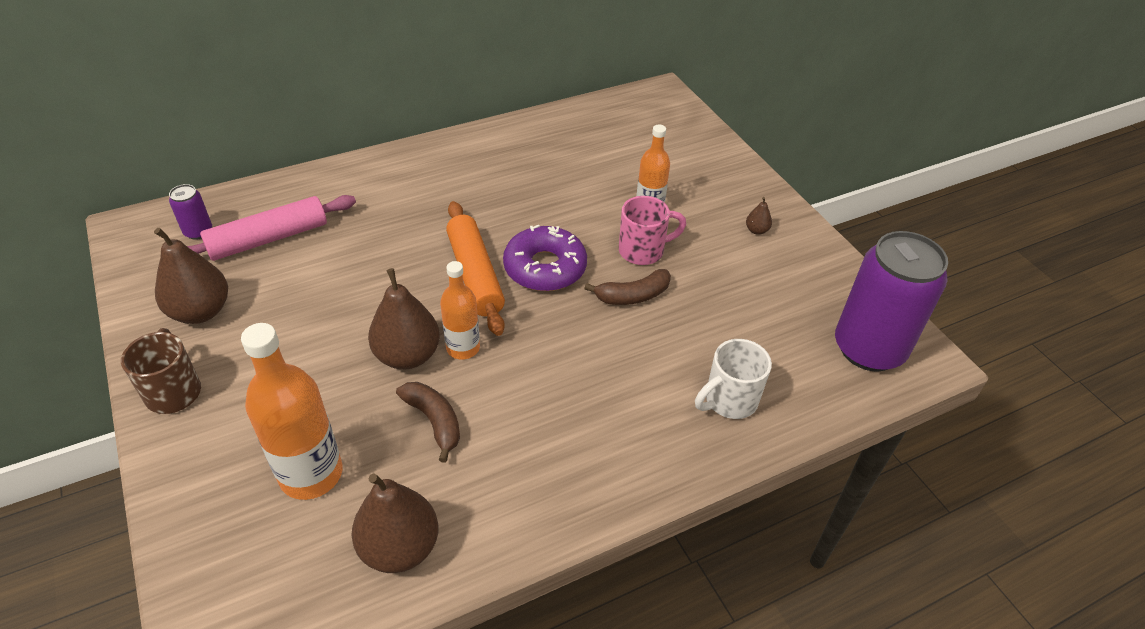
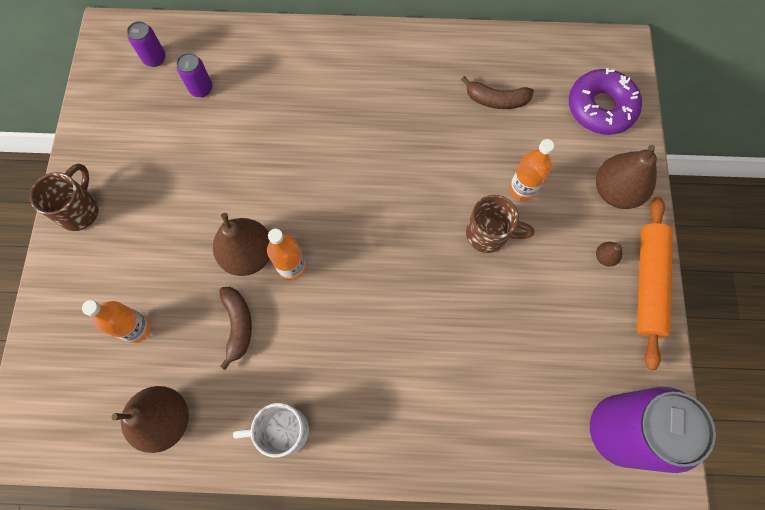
camera: 30 degrees right, 25 degrees up
(201, 311) = (125, 142): brown pear -> brown pear (615, 191)
(268, 239) = (201, 88): pink rolling pin -> purple can
(311, 474) = (136, 328): orange bottle -> orange bottle, size x0.61
(475, 275) = (337, 197): orange rolling pin -> orange rolling pin (648, 283)
(545, 268) = (396, 215): purple donut -> purple donut (601, 107)
(633, 296) = (452, 278): brown banana -> brown banana (496, 100)
(643, 251) = (489, 234): pink mug -> brown mug
(729, 400) = (467, 420): white mug -> white mug (283, 431)

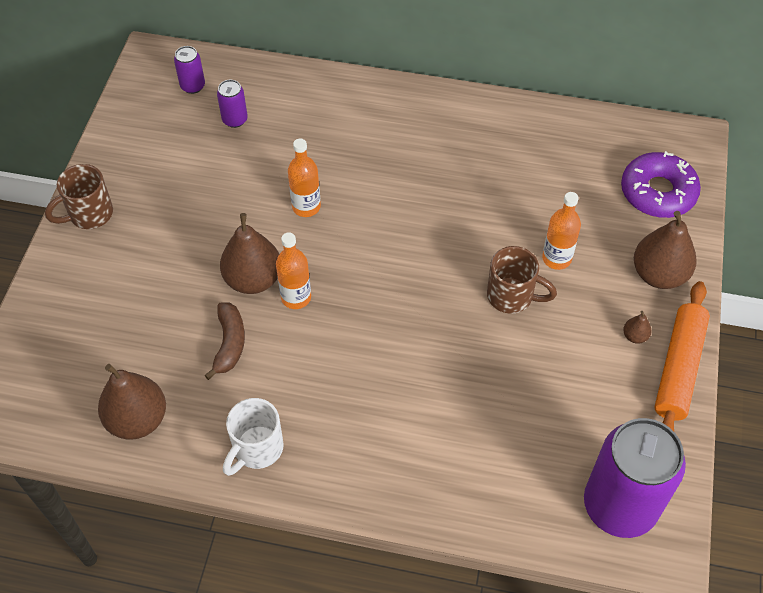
camera: 10 degrees right, 15 degrees down
(80, 210) = (89, 214): brown mug -> brown mug turned 150 degrees counterclockwise
(136, 328) = (125, 331): orange bottle -> orange bottle (306, 207)
(283, 431) = (257, 449): white mug -> white mug turned 60 degrees counterclockwise
(496, 100) = (544, 170): brown banana -> none

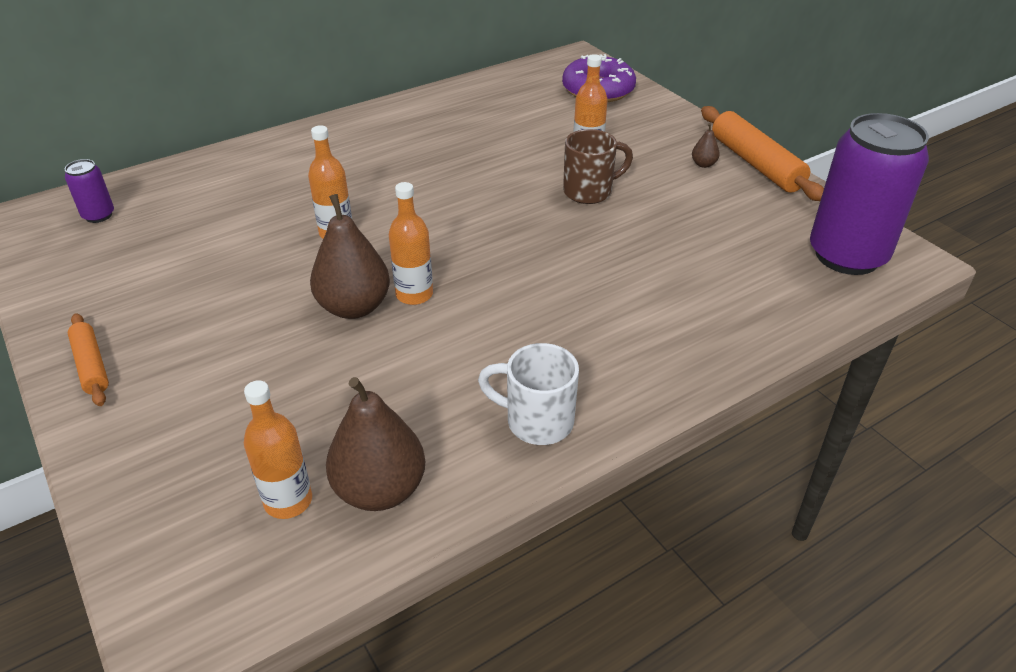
camera: 45 degrees left, 15 degrees down
(89, 214) = (91, 365): brown mug -> orange rolling pin
(93, 387) = (288, 501): none -> orange bottle
(229, 343) = (396, 365): brown banana -> none
(235, 120) = (179, 215): purple can -> none
(257, 449) = (537, 421): white mug -> white mug turned 120 degrees clockwise
(659, 274) = (665, 127): brown pear -> none

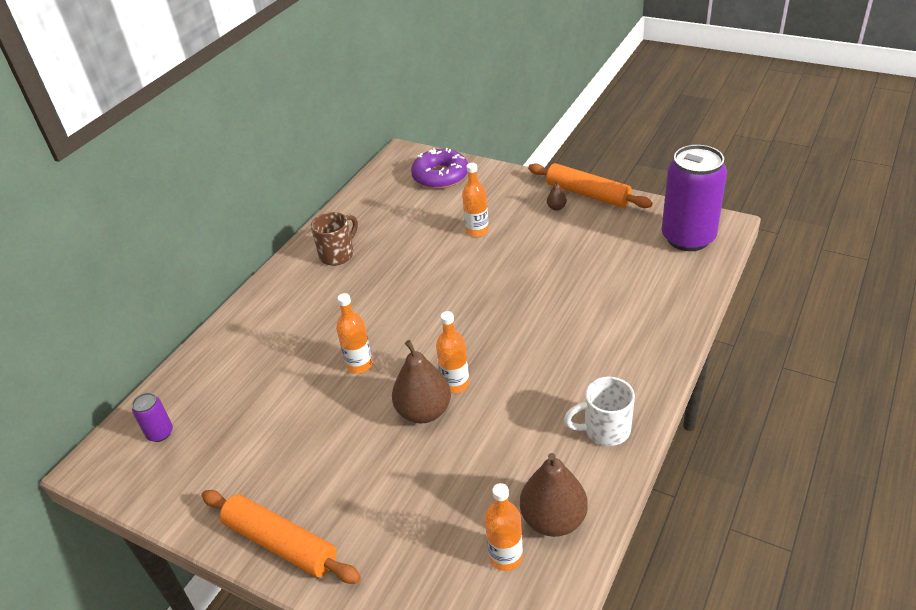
camera: 25 degrees left, 0 degrees up
(91, 365) = (281, 543): orange rolling pin -> orange rolling pin, size x1.74
(589, 191) = (502, 258): brown mug -> brown mug (338, 254)

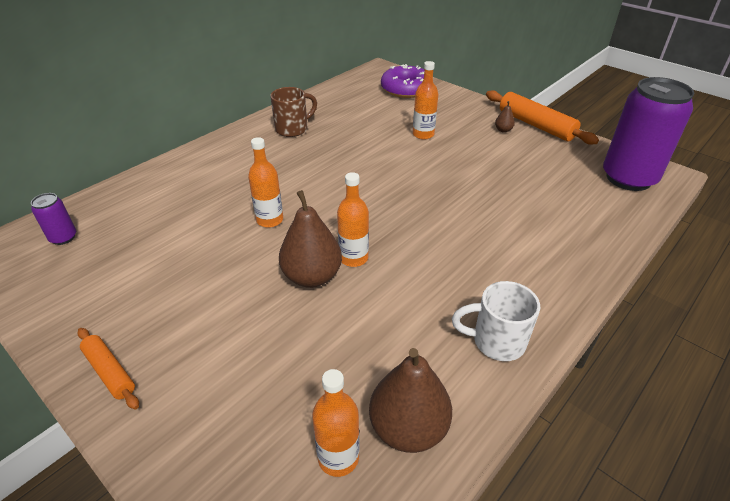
camera: 10 degrees right, 0 degrees up
(281, 543) = (110, 371): orange rolling pin -> orange rolling pin, size x0.58

